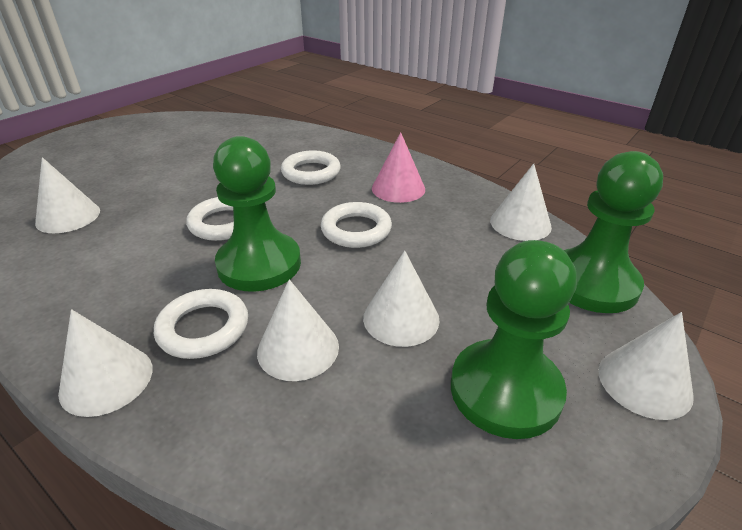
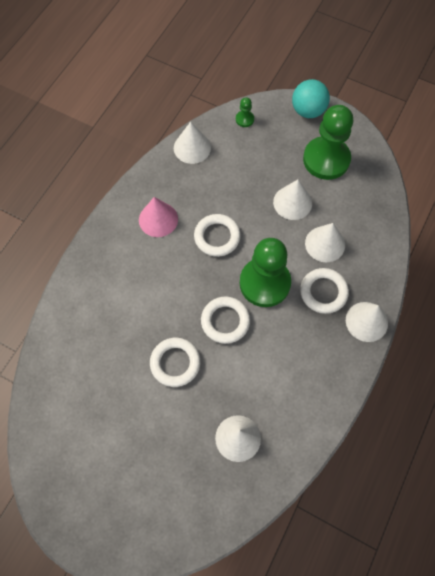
camera: 100 degrees left, 30 degrees up
(311, 172) = (141, 284): white ring -> white ring (175, 363)
(592, 283) = (244, 119): green pawn -> green pawn, size x0.41
(644, 382) = (308, 111): white cone -> turquoise ball

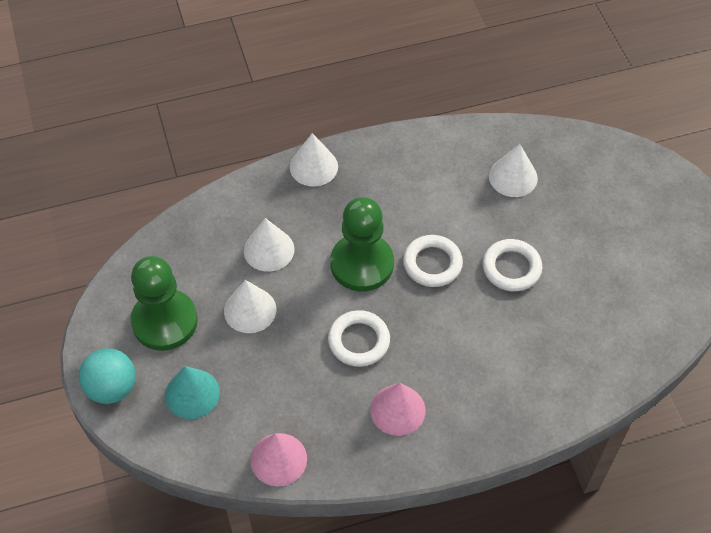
camera: 135 degrees left, 10 degrees down
(192, 147) = (278, 459): white cone -> pink cone
(244, 119) = (186, 440): green pawn -> none
(268, 140) = (192, 393): none -> turquoise cone
(323, 292) = (320, 215): white ring -> none

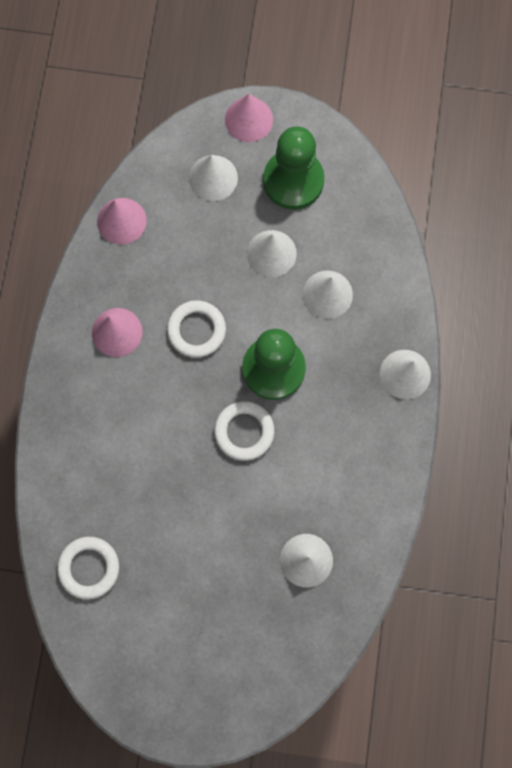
camera: 115 degrees right, 20 degrees up
(112, 388) = (248, 119): turquoise ball -> pink cone
(192, 393) = (213, 178): turquoise cone -> white cone
(511, 268) = (205, 501): white ring -> white ring (89, 568)

